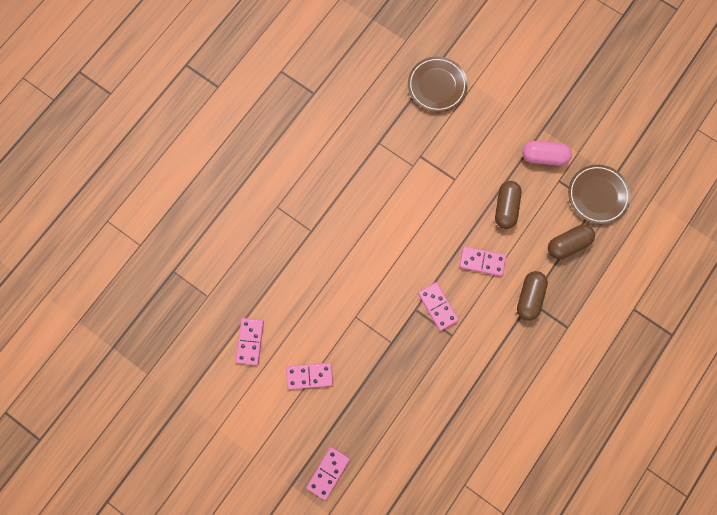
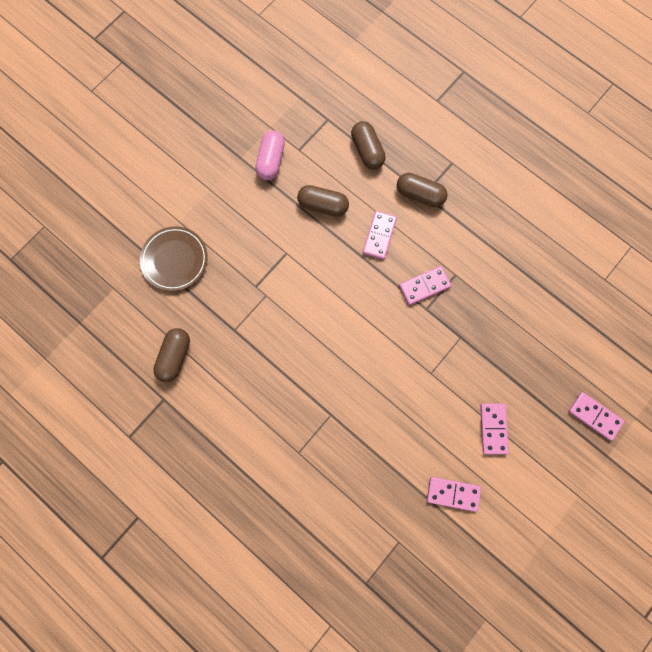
camera: 85 degrees left, 0 degrees up
(351, 97) = (175, 357): none -> brown capsule
(597, 195) = (318, 115): brown plate -> none

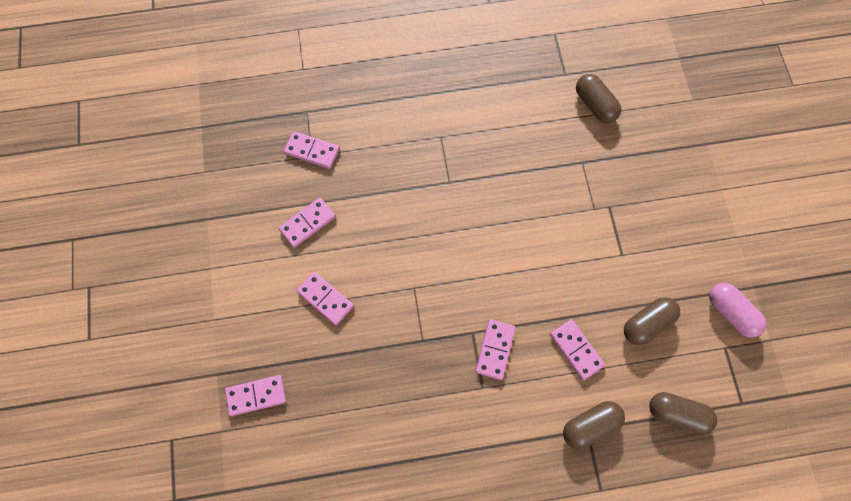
camera: 130 degrees right, 5 degrees down
(175, 260) = (684, 161): brown plate -> none
(395, 546) = (312, 151): none -> pink domino

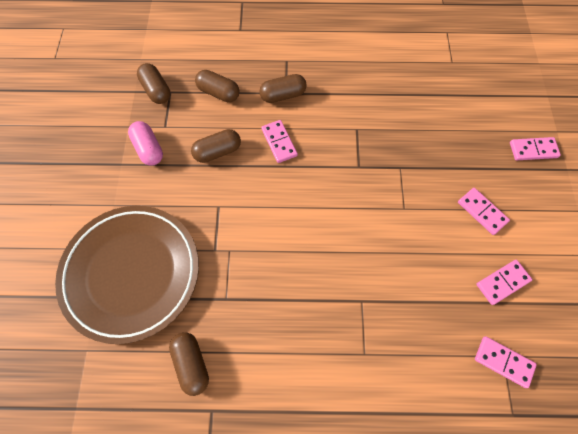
camera: 170 degrees left, 5 degrees down
(495, 349) = (343, 152): pink domino -> none
(683, 170) = (132, 273): none -> brown plate
(760, 402) = (156, 90): none -> brown capsule

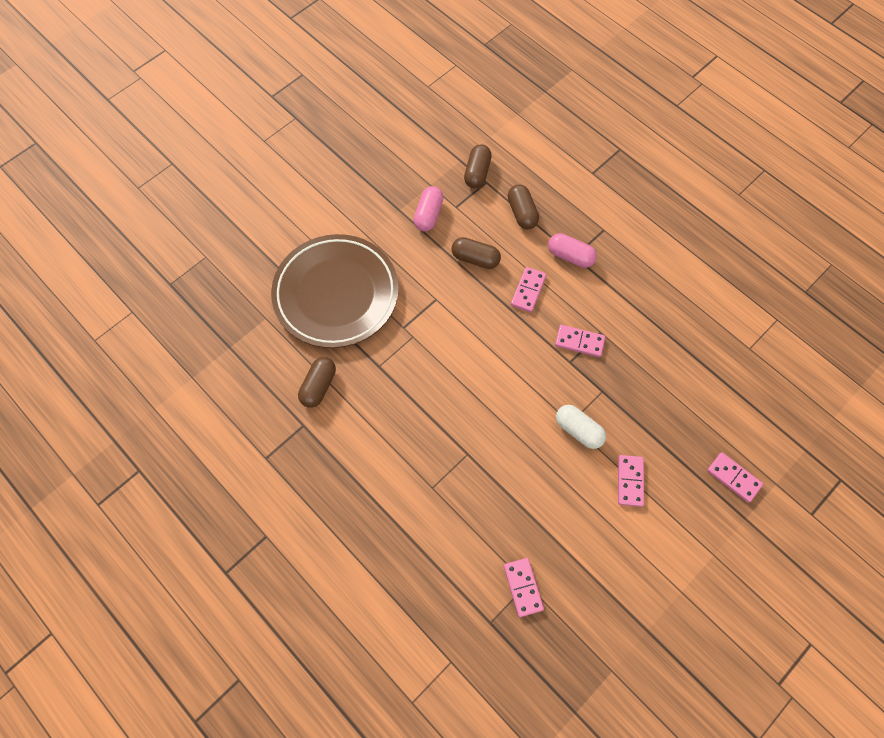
camera: 45 degrees right, 0 degrees up
(283, 95) = (570, 256): brown capsule -> pink capsule
(414, 208) = (578, 430): none -> white capsule
(502, 282) = (585, 541): pink domino -> pink domino (579, 342)

